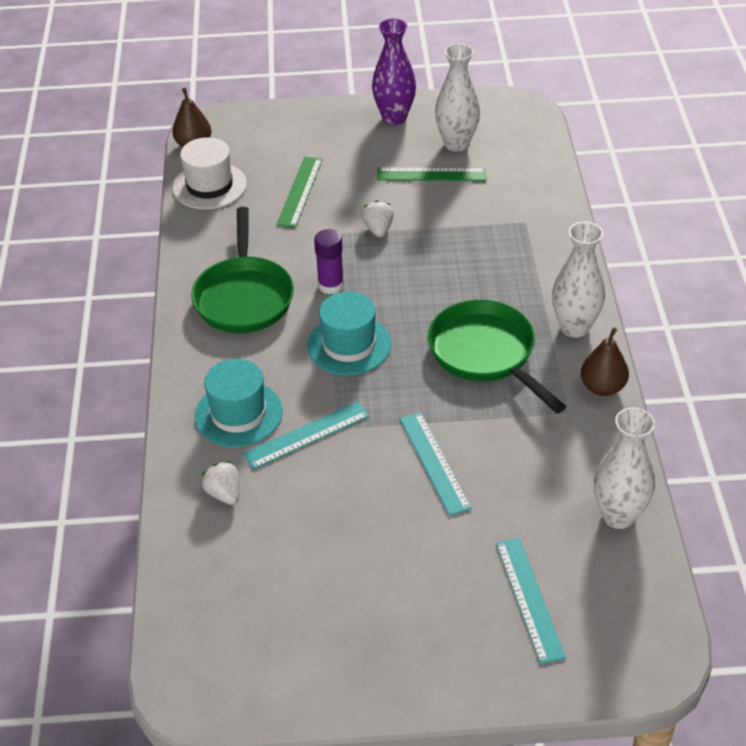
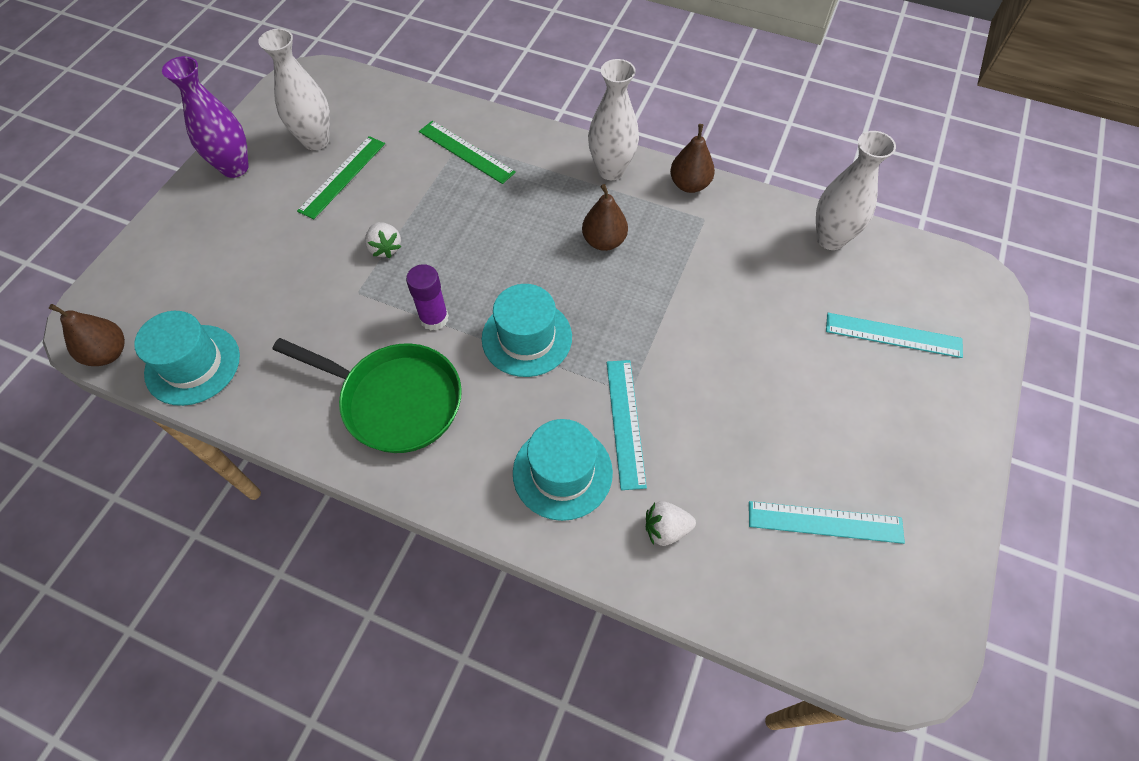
camera: 65 degrees left, 15 degrees up
(209, 186) = (193, 364): white hat -> turquoise hat
(300, 191) = (275, 287): green ruler -> green ruler (466, 152)
(378, 229) = (385, 248): white strawberry -> white strawberry turned 135 degrees counterclockwise
(434, 462) = (713, 335): turquoise ruler -> turquoise ruler (825, 522)
(486, 353) = (604, 241): green pan -> brown pear

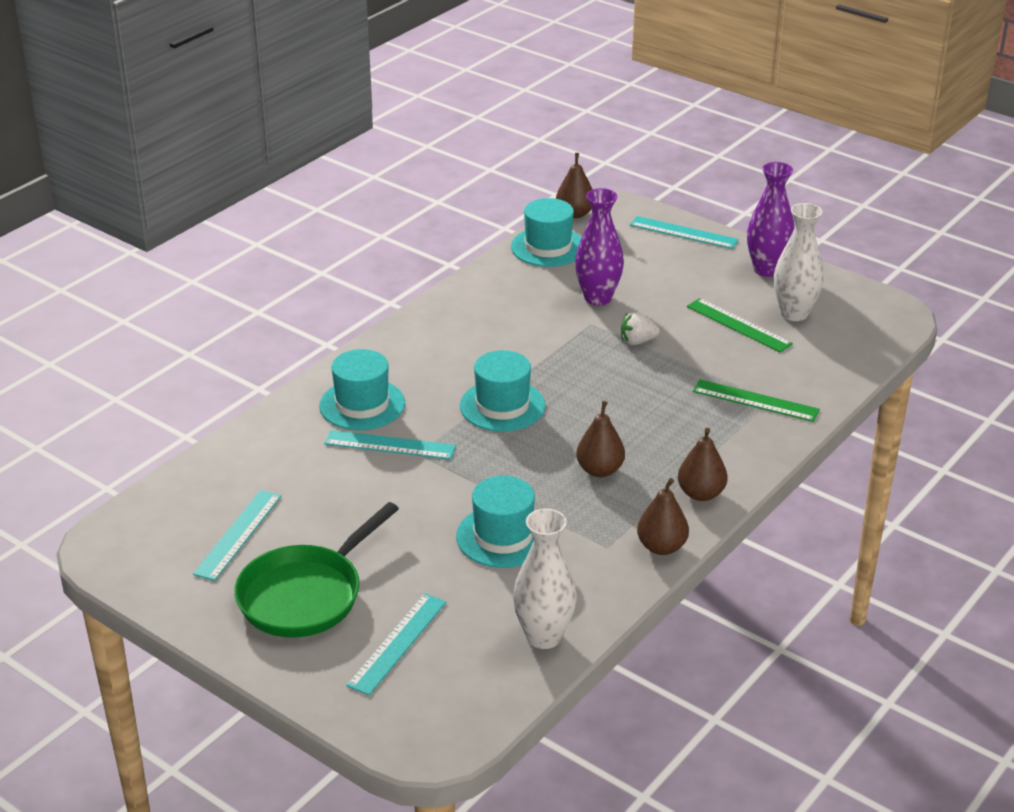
camera: 105 degrees right, 25 degrees down
(157, 243) = (683, 232): none -> turquoise ruler
(304, 295) = (598, 298): none -> purple vase
(395, 400) = (470, 333): green pan -> green pan (305, 595)
(434, 318) = (545, 359): purple glue stick -> none
(466, 152) = (755, 401): green ruler -> green ruler turned 60 degrees clockwise
(611, 170) = (701, 494): white vase -> brown pear
(666, 529) = (285, 447): white strawberry -> none
(724, 292) = (503, 536): none -> turquoise hat

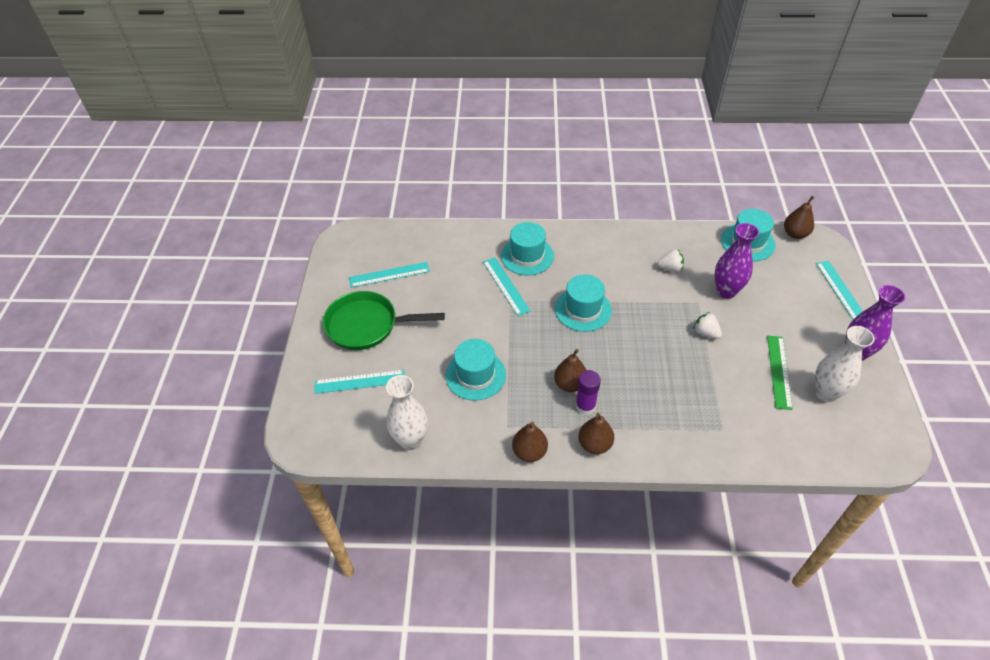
camera: 55 degrees right, 15 degrees up
(519, 315) = (670, 268): none -> white strawberry
(643, 474) = (585, 406): none -> purple glue stick
(755, 401) = (711, 422): green ruler -> none

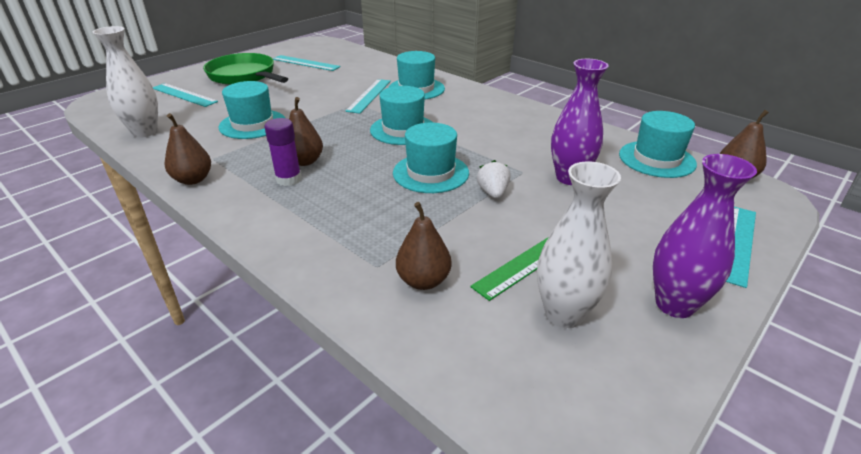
camera: 40 degrees right, 15 degrees down
(594, 444) = (245, 204): brown pear -> brown pear (423, 281)
(654, 340) = (430, 173): none -> turquoise hat
(670, 268) = (533, 141): white strawberry -> none

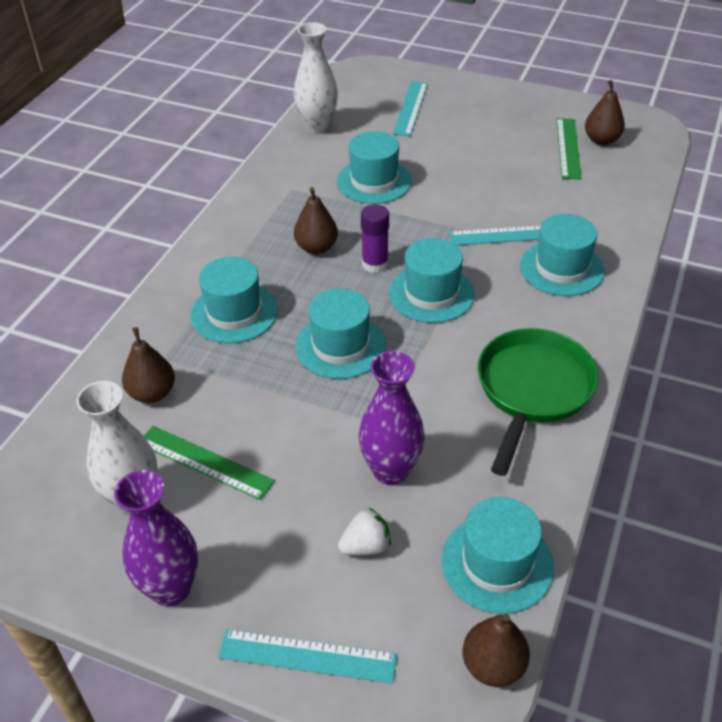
camera: 70 degrees right, 10 degrees up
(193, 179) = (249, 196): brown pear -> brown pear (601, 140)
(244, 76) = (489, 122): green pan -> green pan (532, 390)
(288, 179) = (277, 251): purple glue stick -> purple glue stick (375, 264)
(305, 63) = (568, 148): turquoise ruler -> green ruler
(349, 214) = (234, 313): none -> turquoise hat
(493, 193) = (322, 407): white strawberry -> white strawberry (366, 546)

